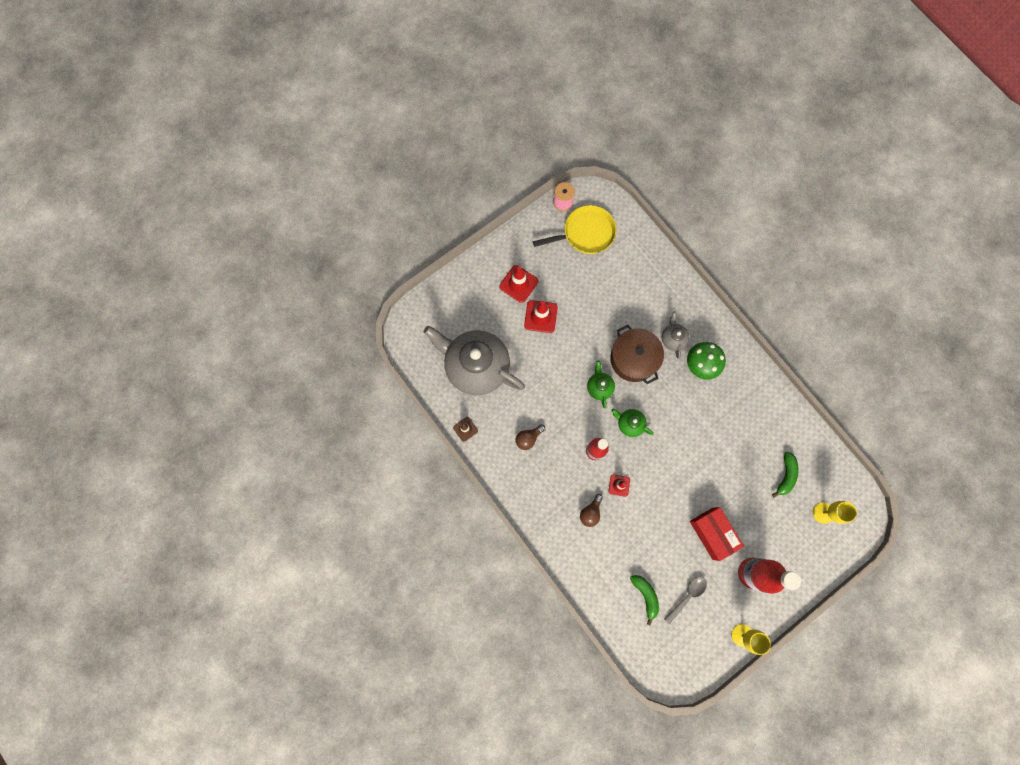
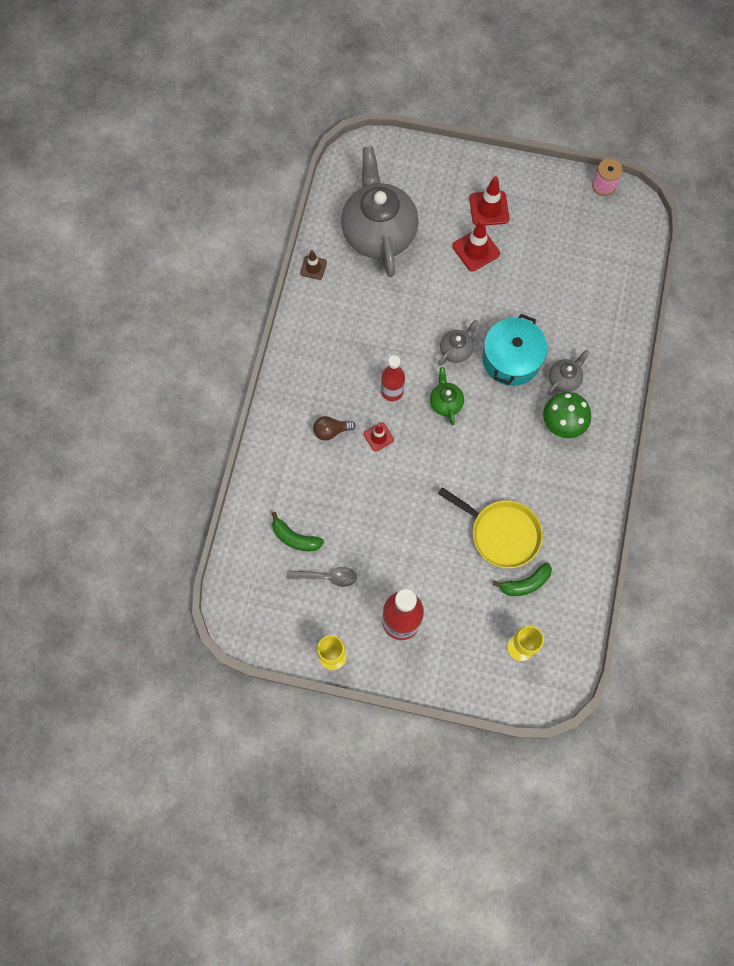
camera: 50 degrees right, 5 degrees down
(528, 438) = (352, 326): brown light bulb -> none
(585, 233) = (592, 227): yellow pan -> yellow pan (501, 533)
(599, 387) = (456, 350): green teapot -> grey teapot
(633, 359) = (511, 359): brown pot -> turquoise pot
(645, 595) = (295, 538): green banana -> green banana turned 90 degrees clockwise
(712, 533) = (407, 556): red box -> none

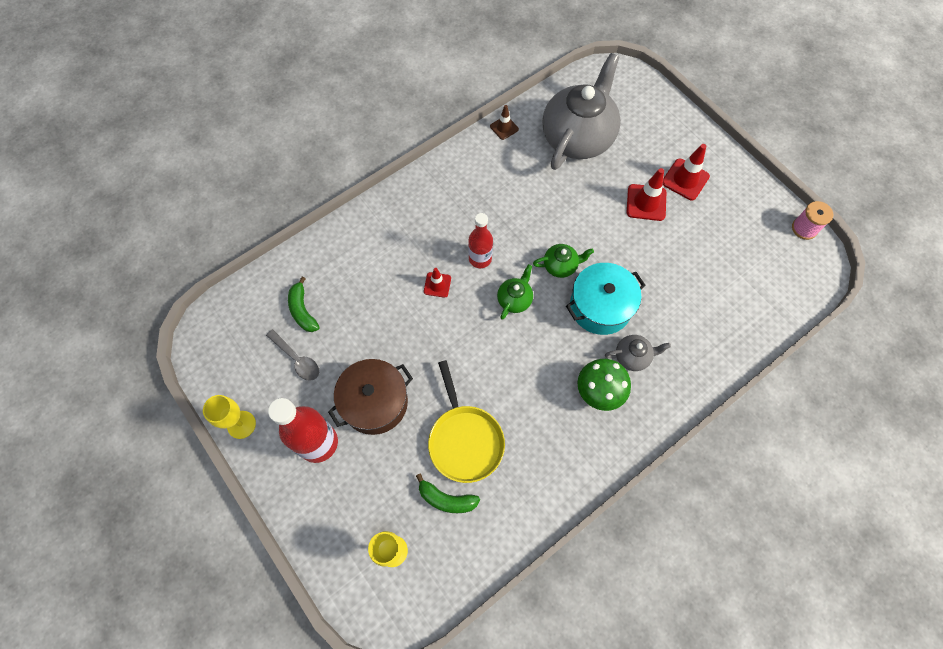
camera: 40 degrees right, 5 degrees down
(331, 431) = (405, 253): brown light bulb -> none
(414, 560) = (375, 402): none -> brown pot
(456, 350) = (560, 266): grey teapot -> green teapot

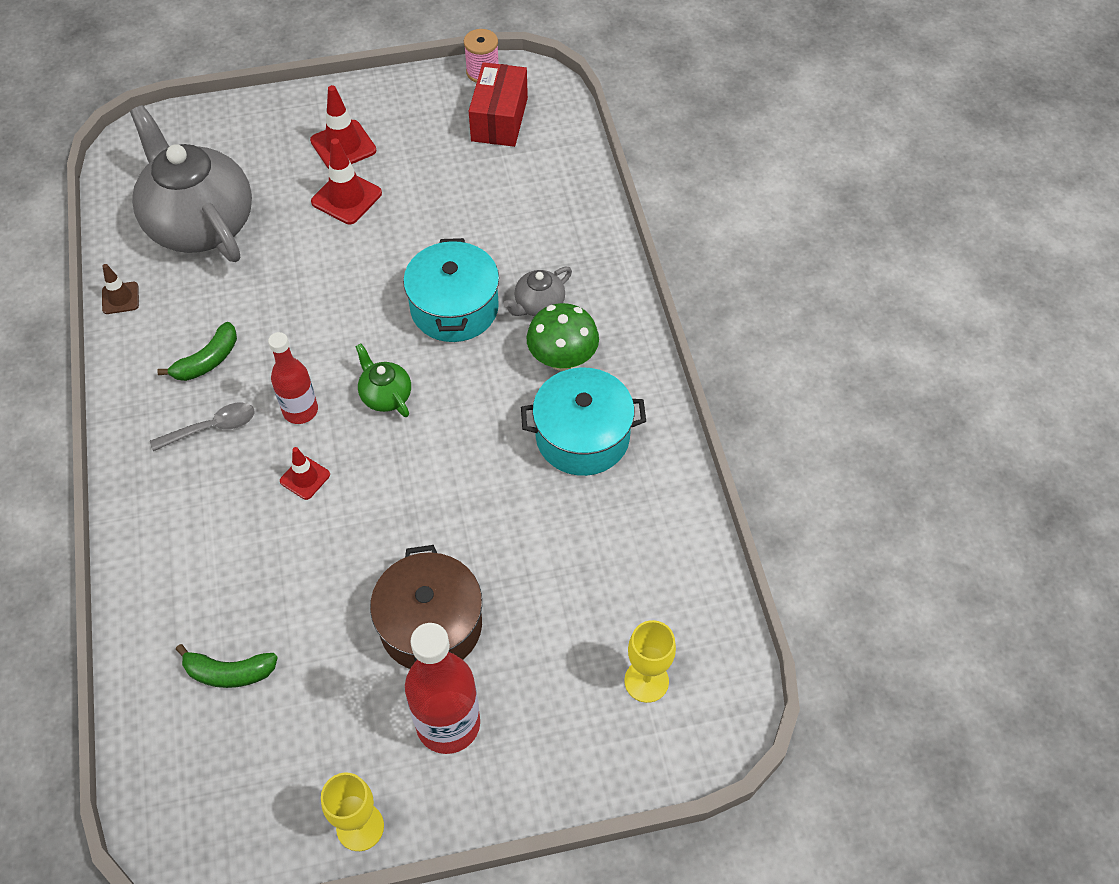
camera: 65 degrees left, 10 degrees down
(297, 359) = (303, 708): grey spoon -> grey spoon (212, 428)
(446, 499) = (610, 587): green banana -> green banana (207, 360)
(464, 440) = (544, 534): yellow pan -> none
(547, 431) = (582, 436): none -> turquoise pot
(560, 266) = (372, 324): green teapot -> none
(632, 356) = (538, 305): grey teapot -> grey teapot turned 150 degrees counterclockwise
(770, 259) = (499, 119): none -> red box

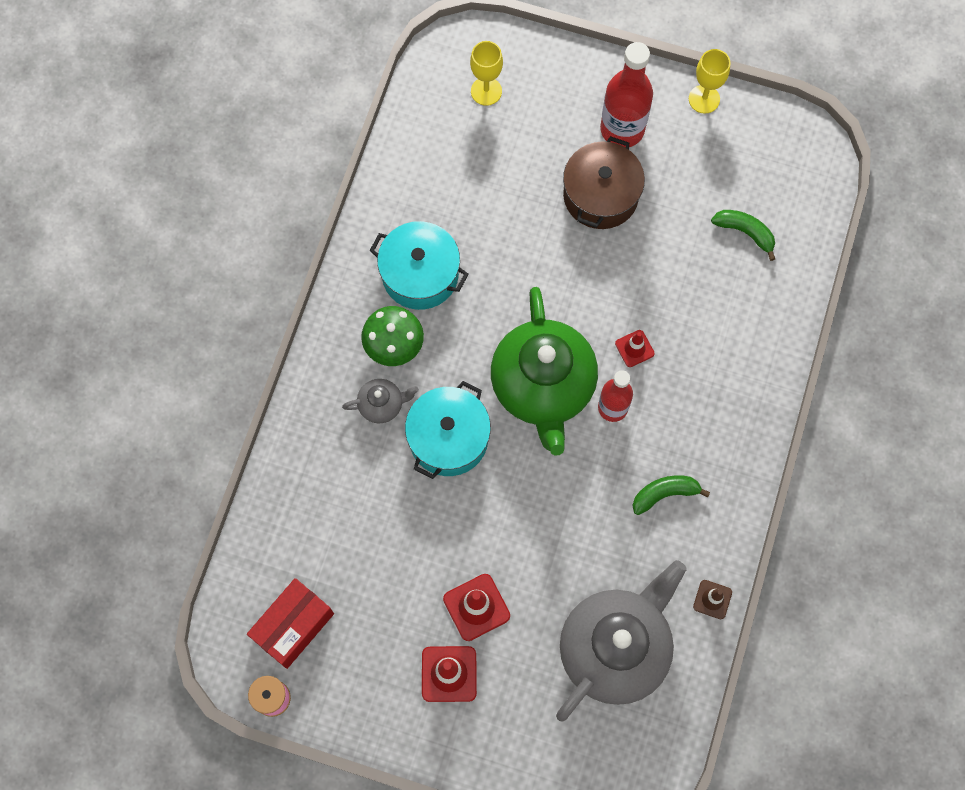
camera: 150 degrees left, 15 degrees up
(200, 224) = (615, 648): grey teapot -> grey teapot turned 135 degrees counterclockwise
(212, 428) = (685, 428): grey spoon -> none
(385, 395) = (543, 386): green teapot -> green teapot, size x2.34

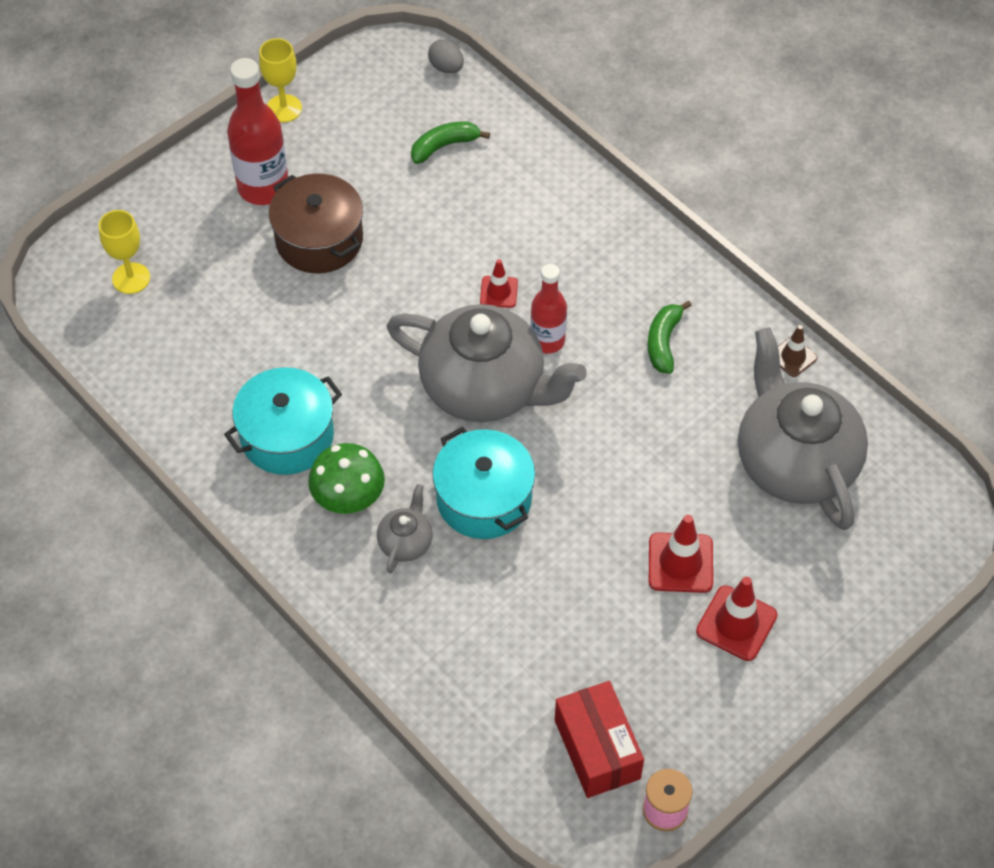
camera: 60 degrees left, 15 degrees down
(543, 386) = (485, 388): green teapot -> grey teapot
(823, 190) = (446, 67): none -> grey egg

